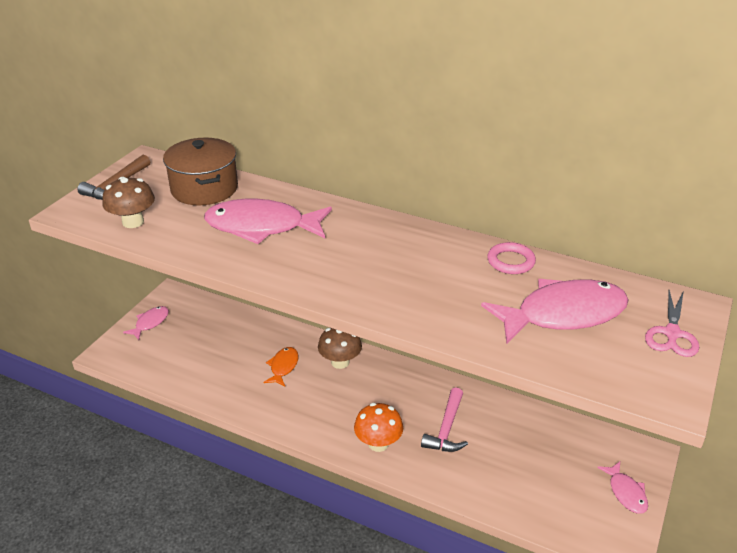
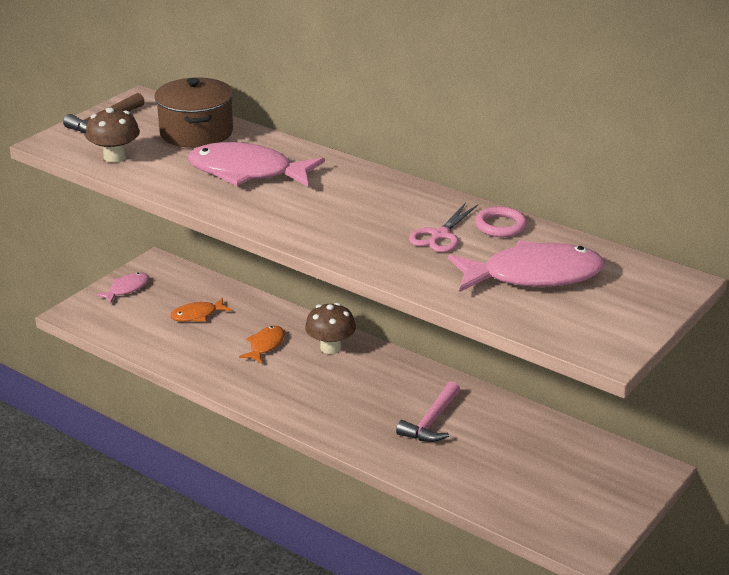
camera: 10 degrees right, 5 degrees down
(217, 342) = (197, 315): none -> orange fish
(378, 443) = (350, 426): orange mushroom -> none
(626, 492) = (613, 500): pink fish -> none
(672, 333) = (640, 302): pink scissors -> pink scissors (440, 235)

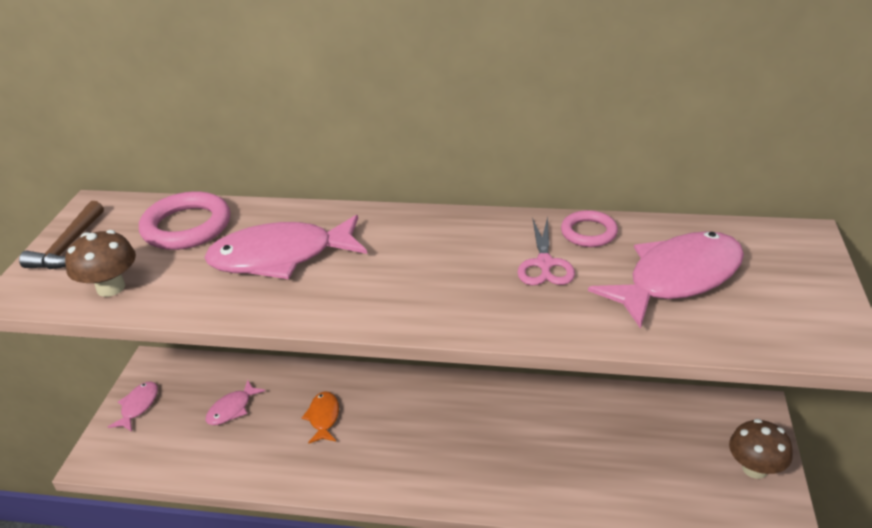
camera: 25 degrees left, 5 degrees up
(196, 132) = (187, 226): brown pot -> pink ring
(197, 315) = (232, 409): orange fish -> pink fish
(330, 347) = (387, 394): brown mushroom -> brown mushroom (755, 468)
(431, 422) = (539, 440): pink hammer -> none

